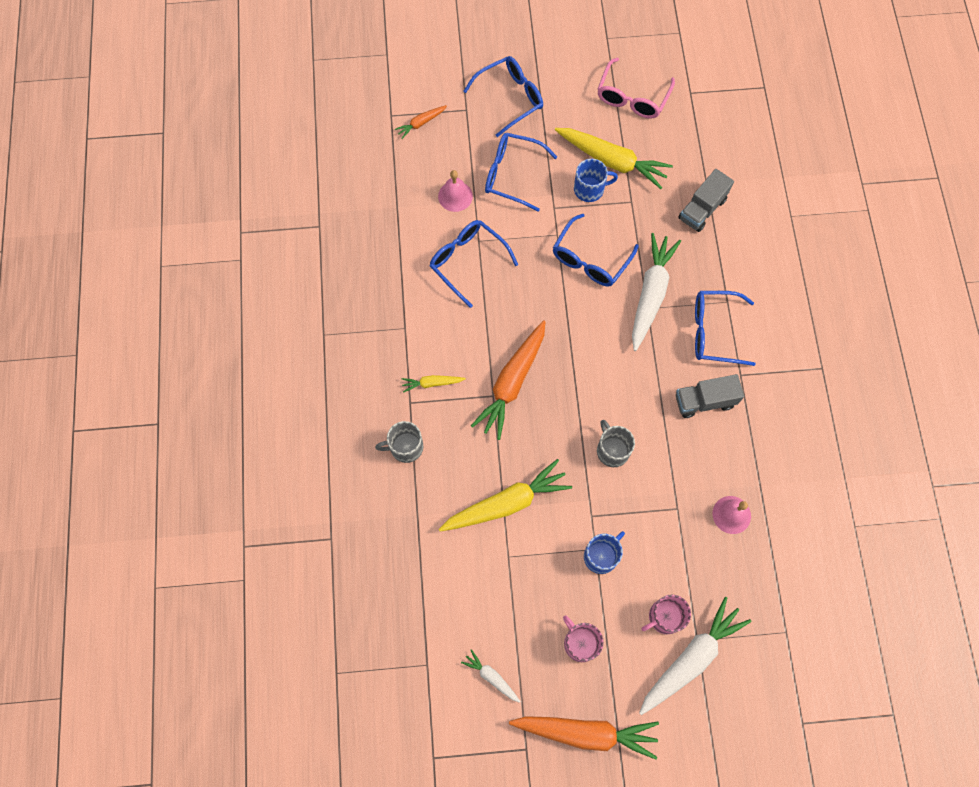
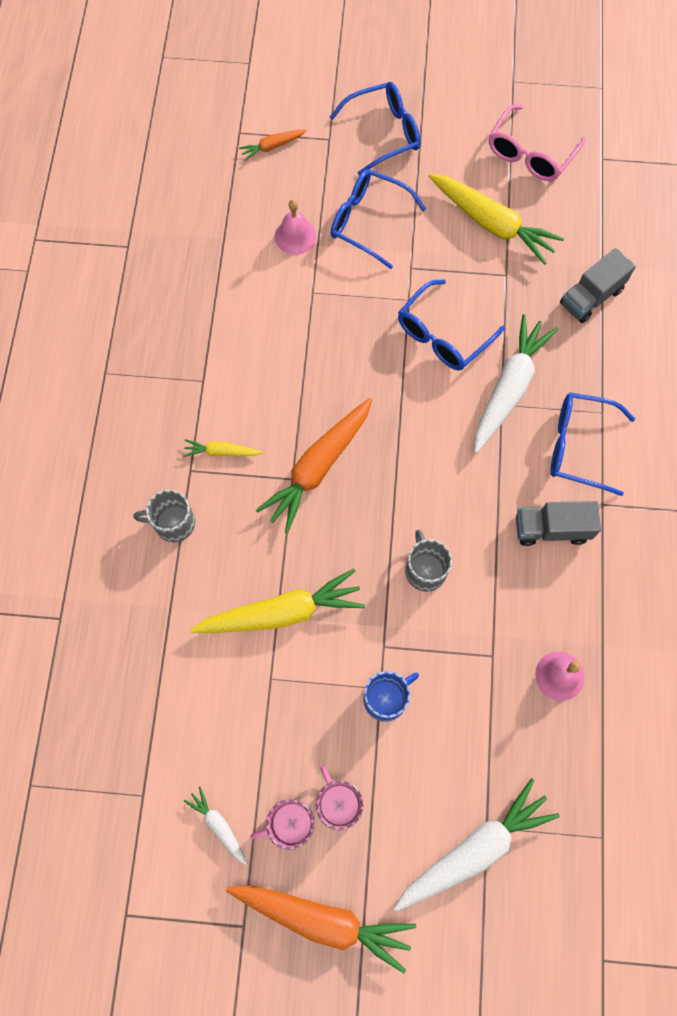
camera: 10 degrees right, 0 degrees up
(468, 262) = (294, 315): blue glasses -> none
(589, 189) = (458, 252): blue mug -> none
(664, 617) = (451, 790): pink mug -> pink mug (290, 824)

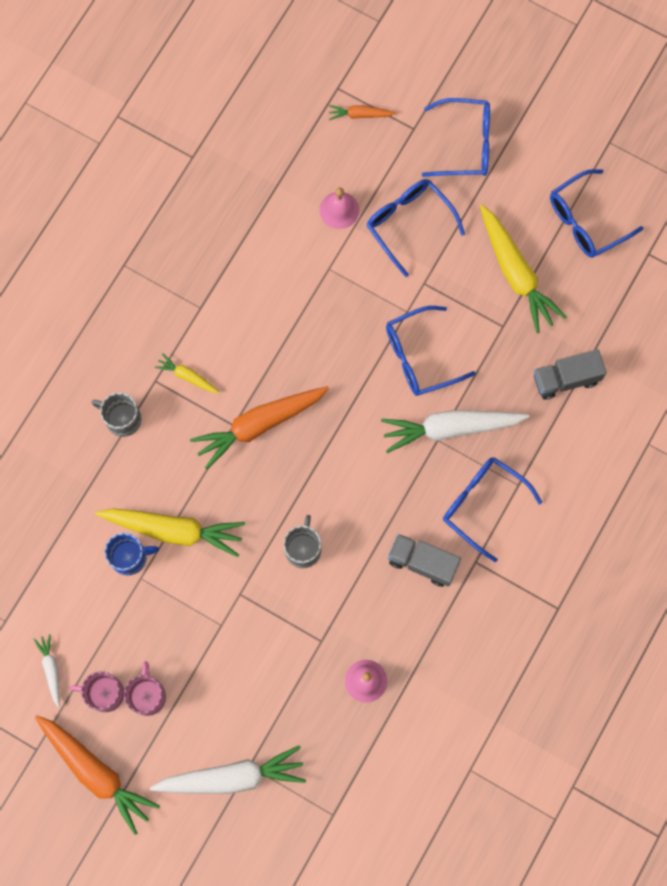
camera: 25 degrees right, 5 degrees up
(386, 698) = (222, 635): blue mug -> blue mug (129, 557)
(508, 388) = (451, 428): white carrot -> white carrot turned 150 degrees counterclockwise
(530, 153) = (586, 221): pink glasses -> blue glasses

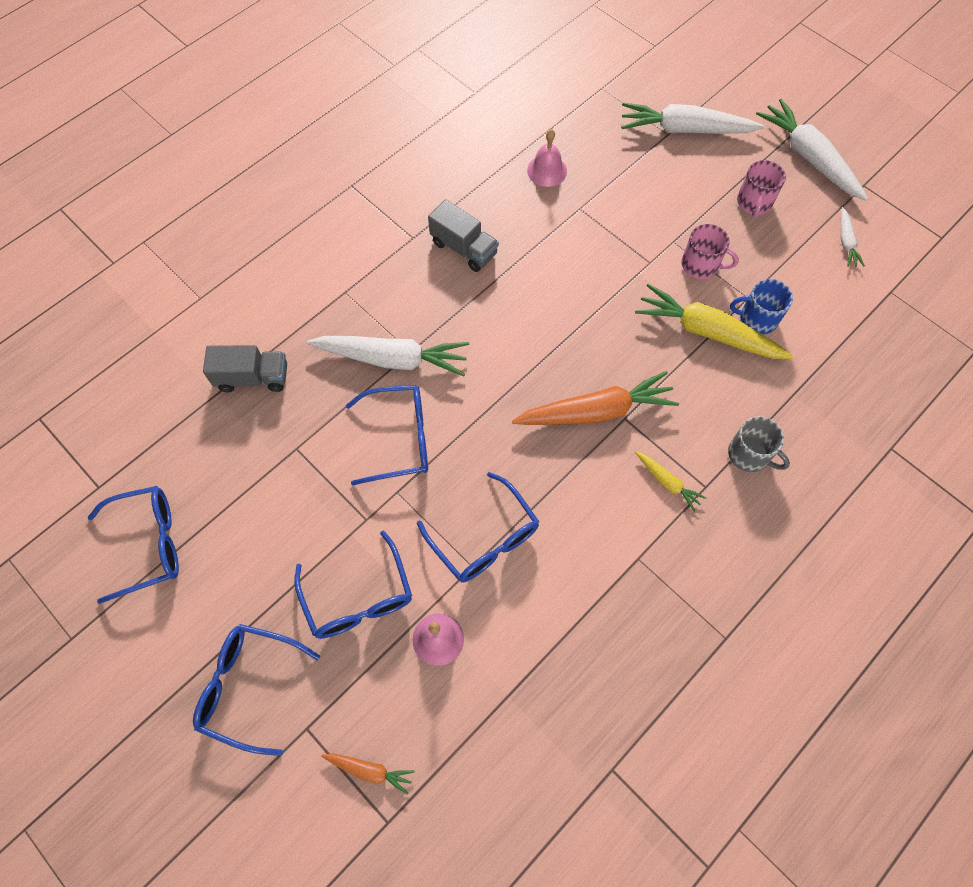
camera: 165 degrees left, 10 degrees down
(96, 772) = (809, 158): orange carrot -> white carrot
(104, 693) = (795, 213): pink mug -> pink mug (700, 265)
(303, 549) = (578, 286): grey mug -> none
(483, 505) = (386, 283): blue glasses -> blue glasses (484, 538)
(516, 273) = (256, 504): yellow carrot -> none

